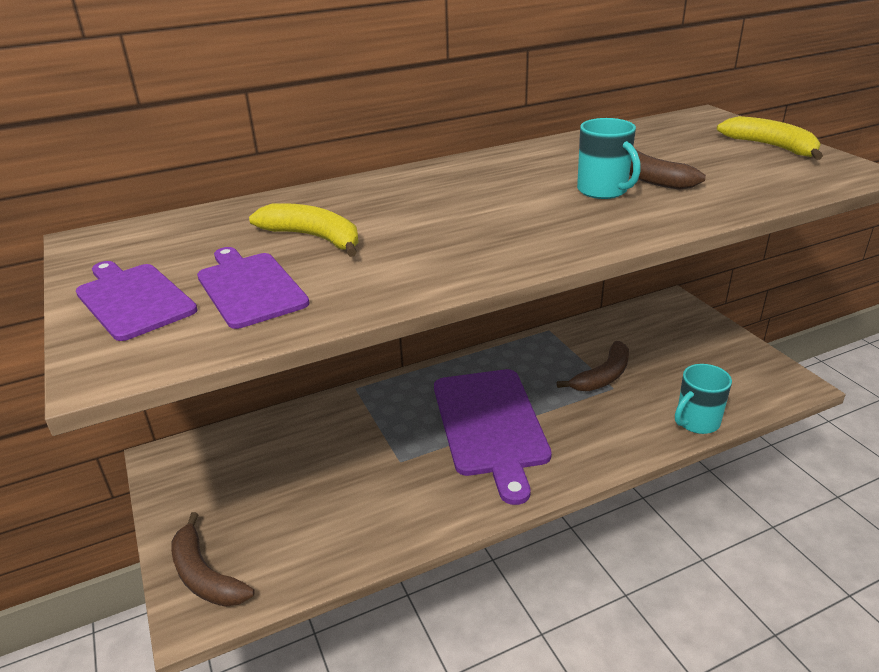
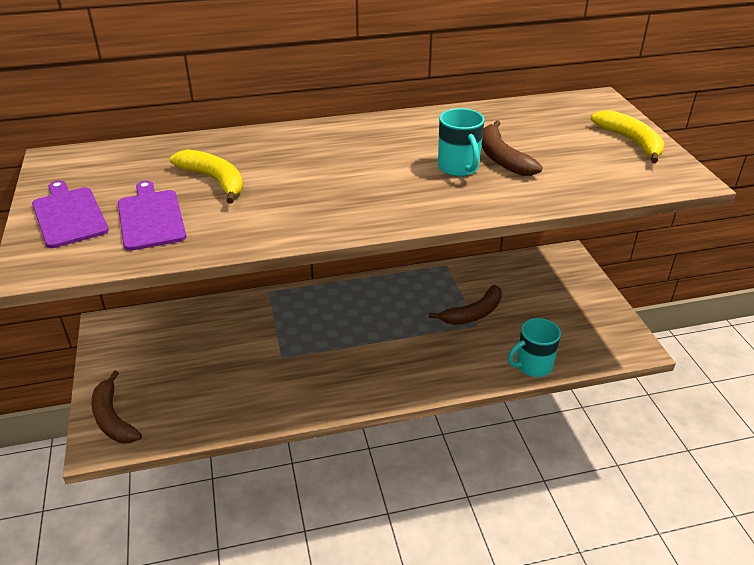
camera: 10 degrees right, 5 degrees up
(490, 425) = (363, 340): purple cutting board -> none

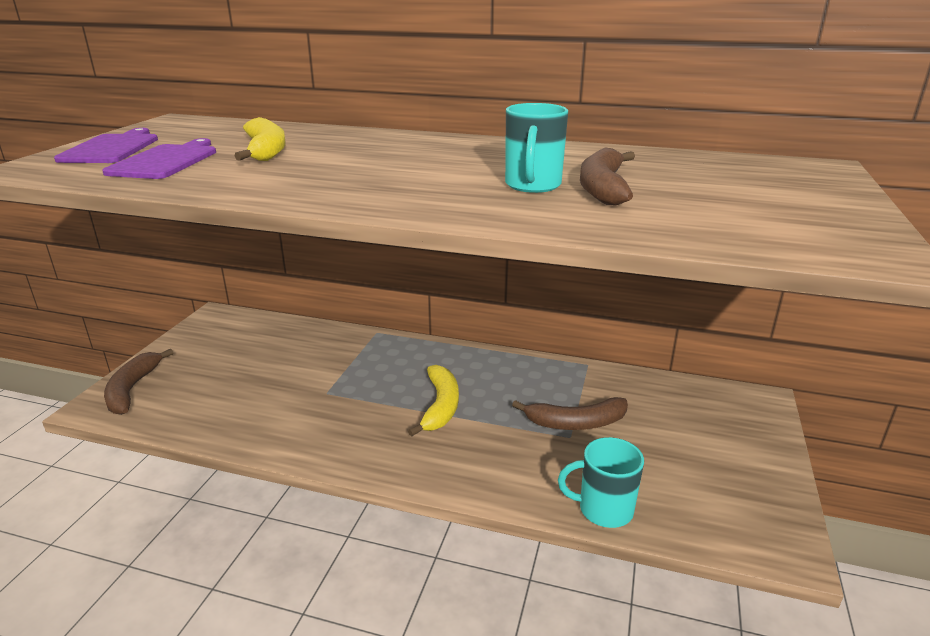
camera: 30 degrees right, 10 degrees down
(631, 142) = (824, 206): yellow banana -> yellow banana (440, 406)

